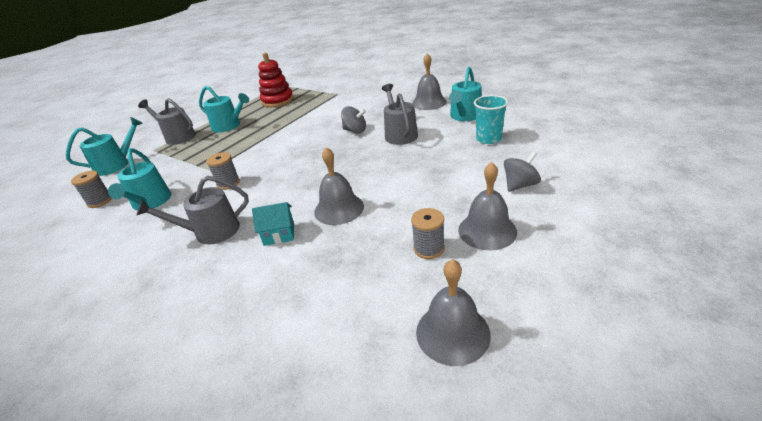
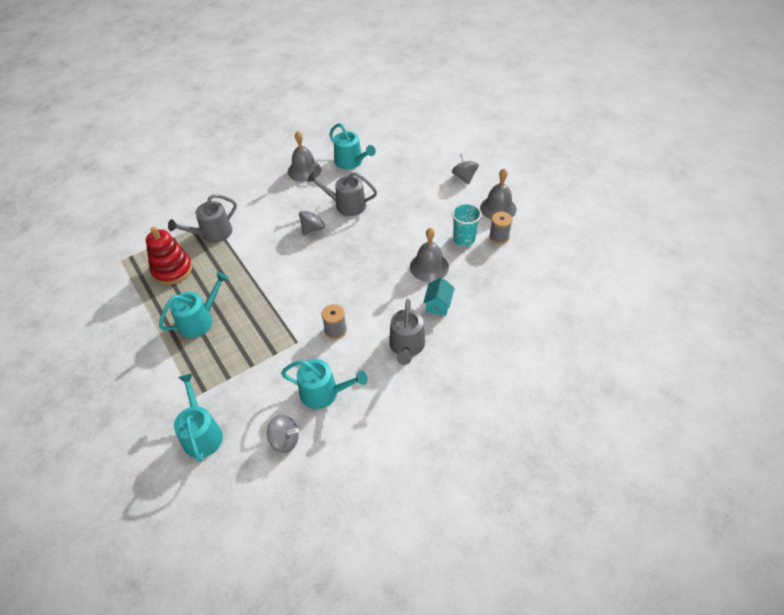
camera: 70 degrees left, 15 degrees up
(100, 201) = (285, 440): grey spool -> grey spinning top
(177, 137) = (179, 371): grey watering can -> grey watering can (212, 233)
(452, 332) = (564, 249): grey bell -> none
(488, 139) = (397, 165): turquoise cup -> turquoise cup (464, 239)

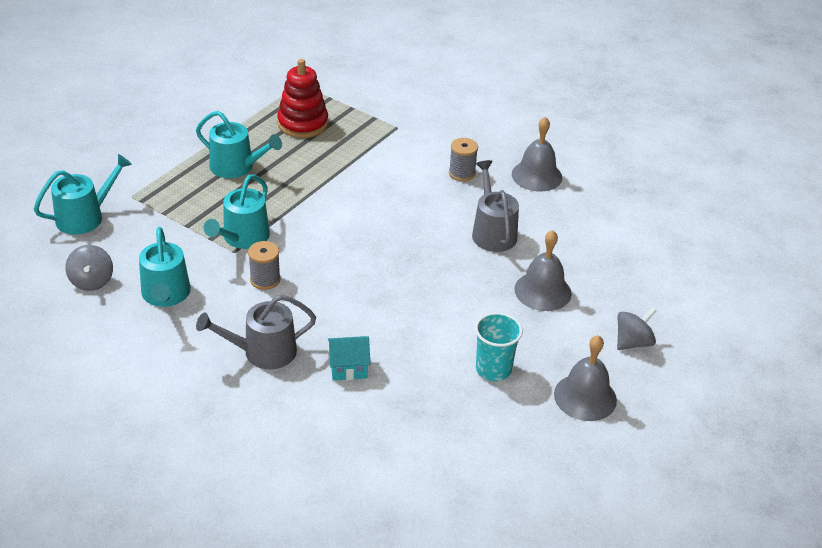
camera: 65 degrees right, 10 degrees down
(212, 233) = (375, 134): grey watering can -> none
(313, 228) = (429, 213): grey spinning top -> none
(351, 162) = (584, 214): turquoise watering can -> turquoise watering can (243, 238)
(429, 266) = (417, 343): grey bell -> grey bell (542, 291)
(499, 237) = (520, 410): grey spool -> grey spool (462, 173)

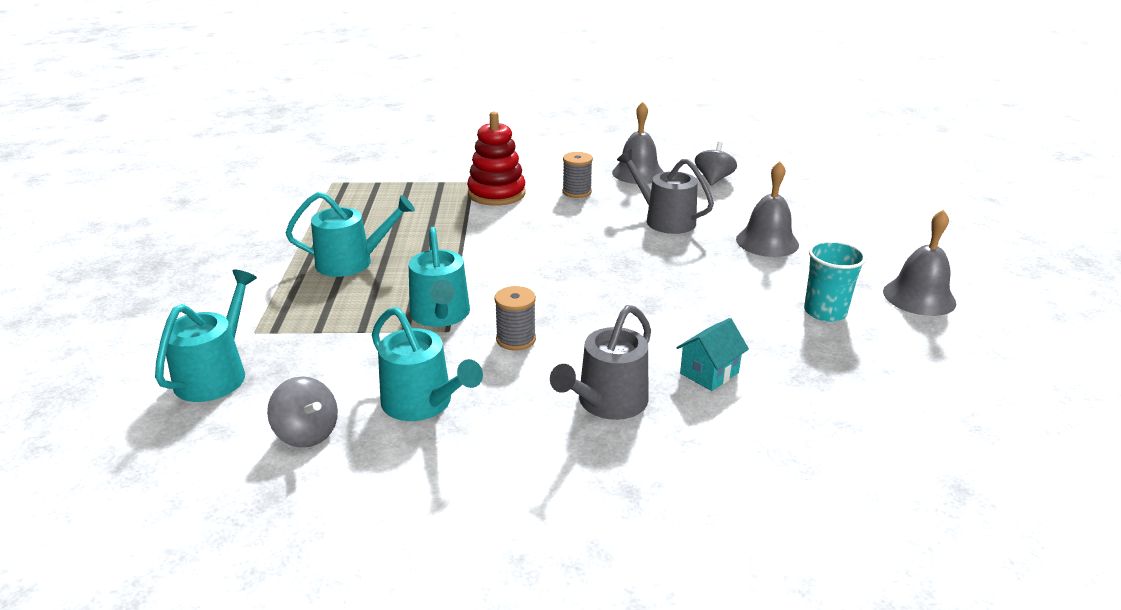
camera: 35 degrees left, 10 degrees down
(303, 123) = (376, 207): red stacking toy -> red stacking toy (496, 193)
(633, 342) = (883, 246): grey spinning top -> grey spinning top (713, 179)

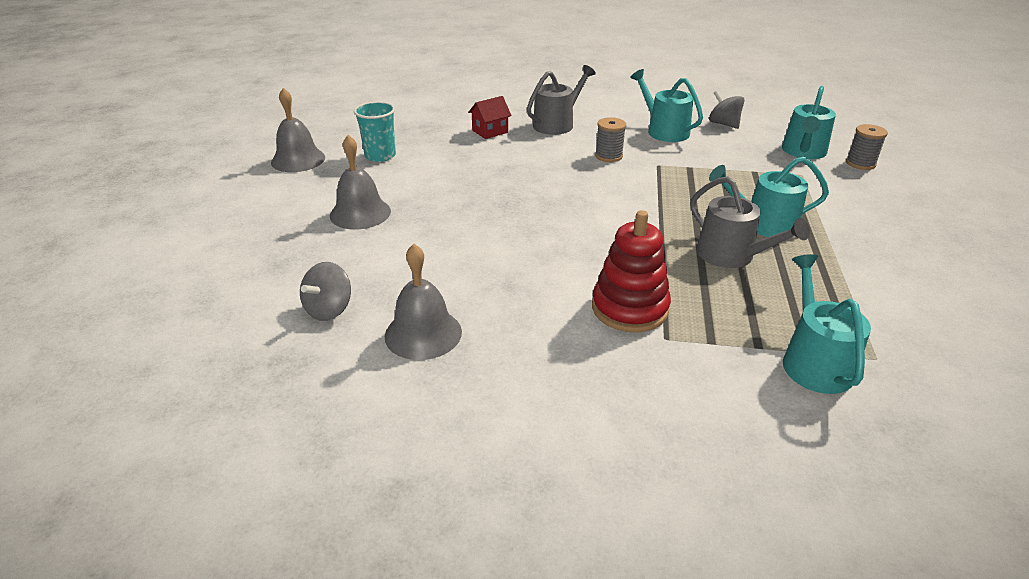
camera: 170 degrees left, 5 degrees up
(440, 315) = (666, 174): turquoise watering can -> turquoise watering can (814, 361)
(577, 192) = (523, 301): grey spool -> grey spool (860, 163)
(665, 220) = (440, 247): grey watering can -> grey watering can (731, 256)
(709, 373) = (490, 131): turquoise house -> red house

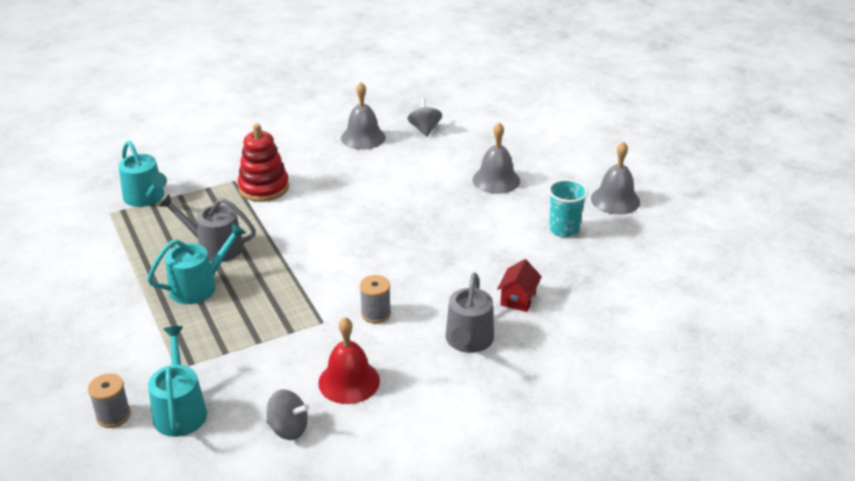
camera: 145 degrees right, 0 degrees up
(664, 131) = (349, 381): turquoise watering can -> red bell

